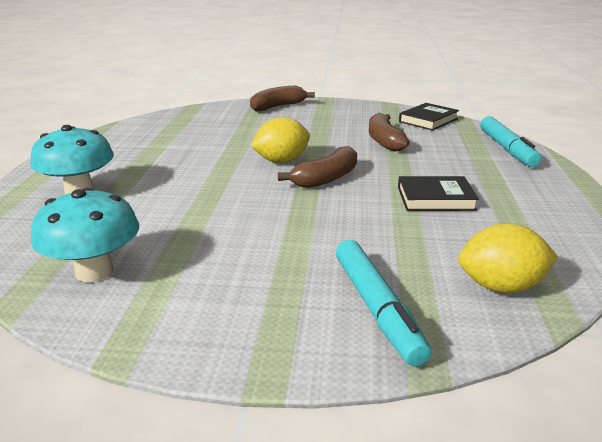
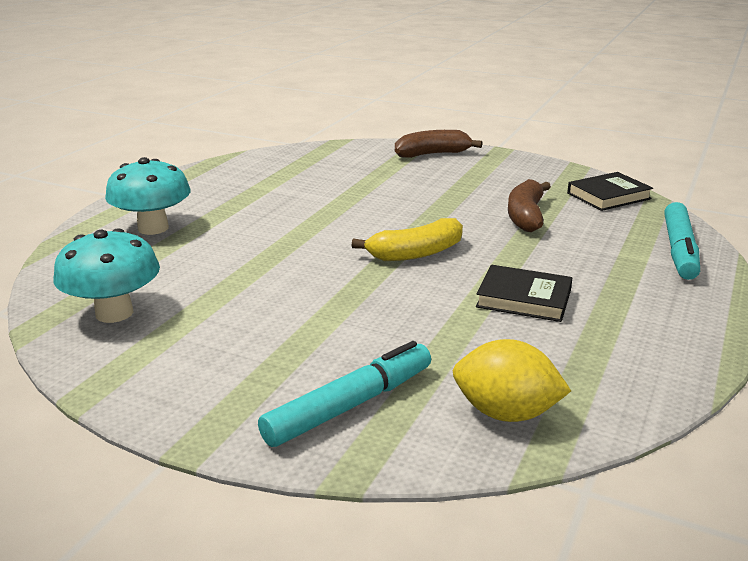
camera: 20 degrees right, 0 degrees up
(281, 161) = (382, 224): yellow lemon -> none
(326, 178) = (415, 253): brown banana -> yellow banana
(376, 308) = (350, 405): turquoise marker -> turquoise marker turned 135 degrees counterclockwise

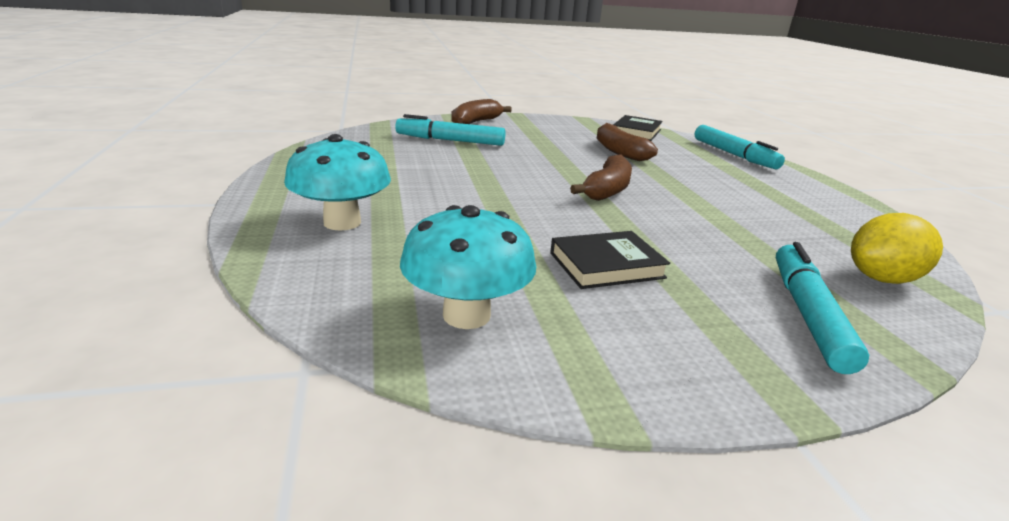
camera: 40 degrees left, 0 degrees up
(366, 171) = (450, 141): none -> turquoise marker
(415, 253) = (607, 190): yellow banana -> brown banana
(524, 299) = (729, 202): black book -> black book (606, 265)

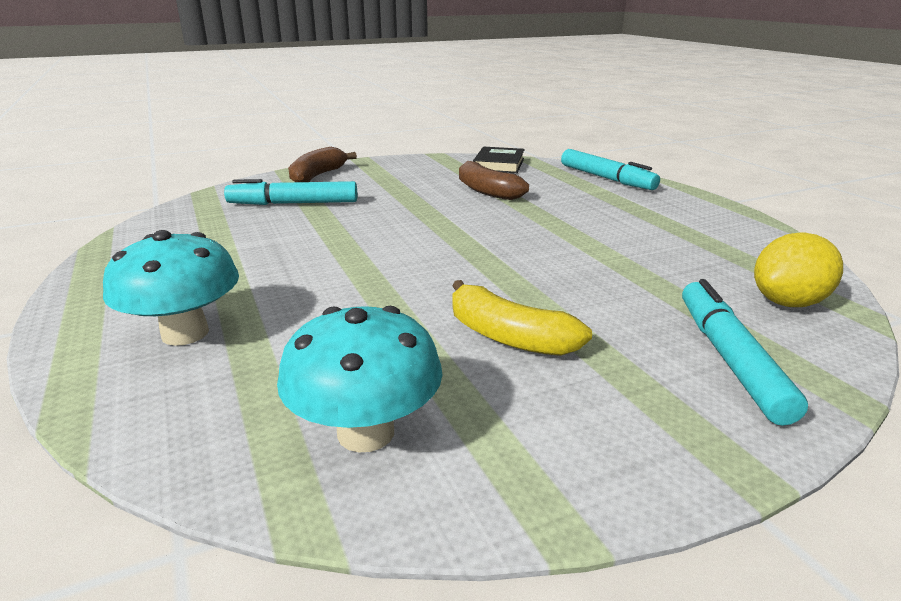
camera: 10 degrees left, 0 degrees up
(606, 265) = (508, 337): black book -> yellow banana
(607, 190) = (485, 241): brown banana -> none

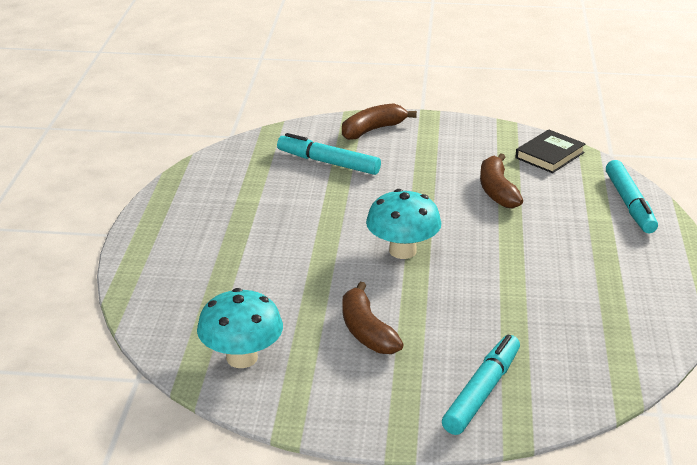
camera: 30 degrees right, 5 degrees up
(185, 333) = (191, 266): turquoise mushroom -> turquoise mushroom (402, 251)
(508, 337) = (366, 331): yellow banana -> brown banana
(788, 302) = (586, 373): yellow lemon -> none

